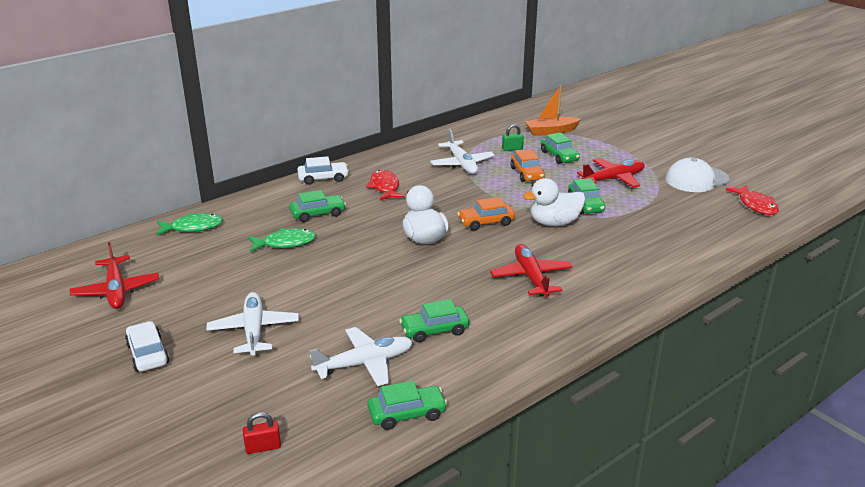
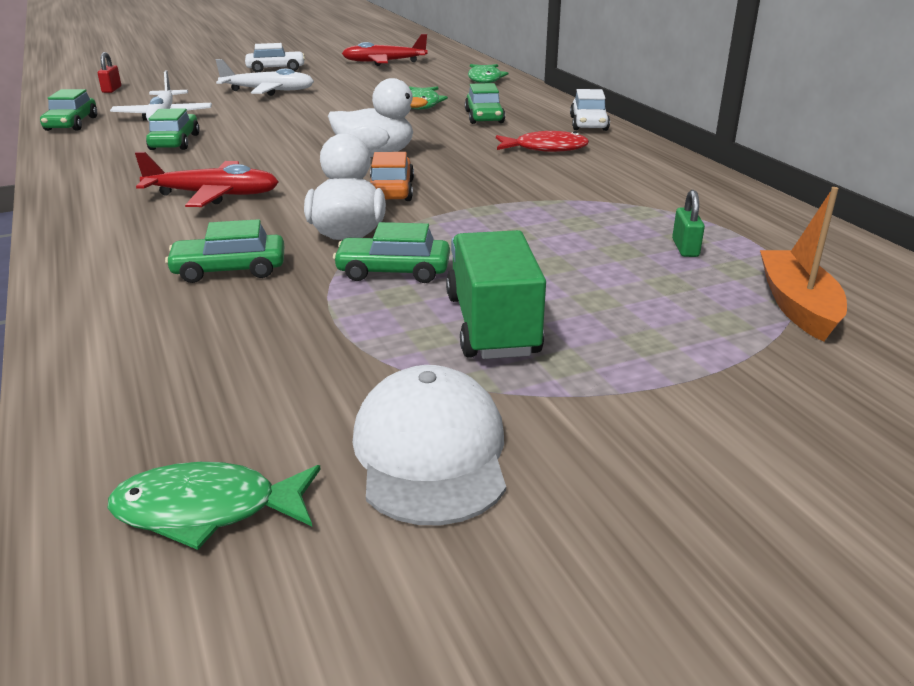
camera: 105 degrees right, 0 degrees up
(461, 164) = (618, 199): white plane -> none
(527, 173) = (556, 243): orange car -> none
(559, 156) = (639, 289): green car -> green car (229, 270)
(613, 179) = (492, 325): red plane -> green truck
(756, 205) = (207, 510): red fish -> green fish

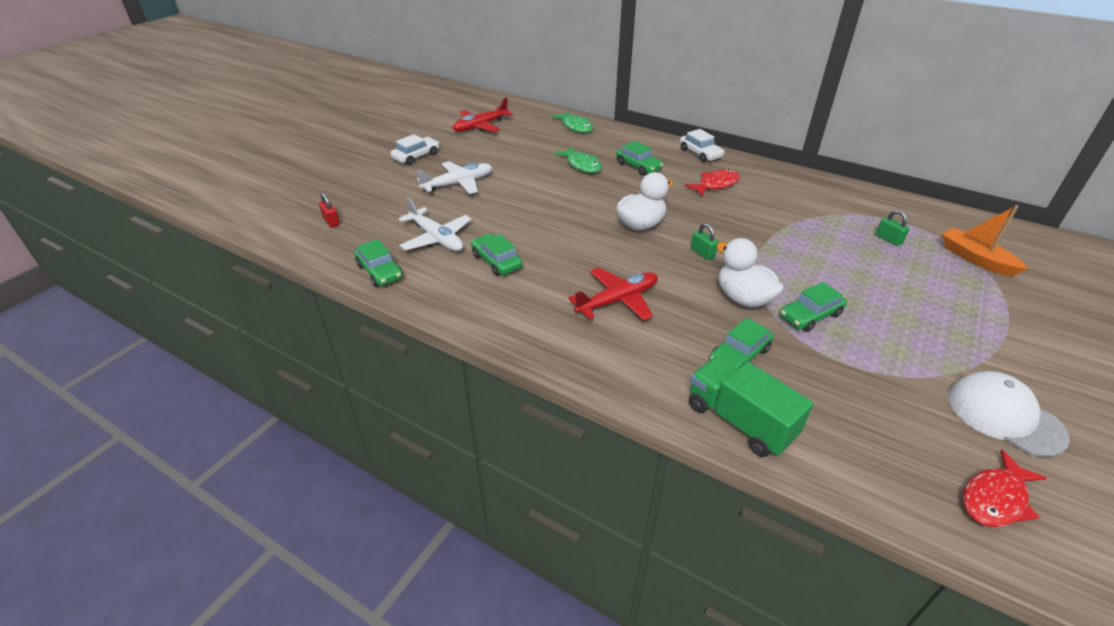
camera: 35 degrees left, 10 degrees up
(207, 510) = (995, 499): green fish -> red fish
(391, 190) = (702, 253): orange car -> green padlock
(492, 325) = (905, 330): green truck -> green truck (740, 421)

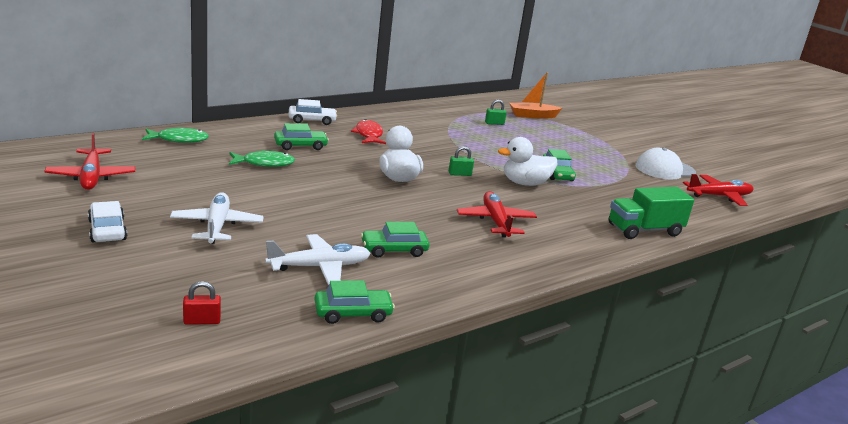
camera: 70 degrees left, 15 degrees down
(739, 355) = (584, 207): green car -> none
(995, 499) = (718, 196): red fish -> red plane

